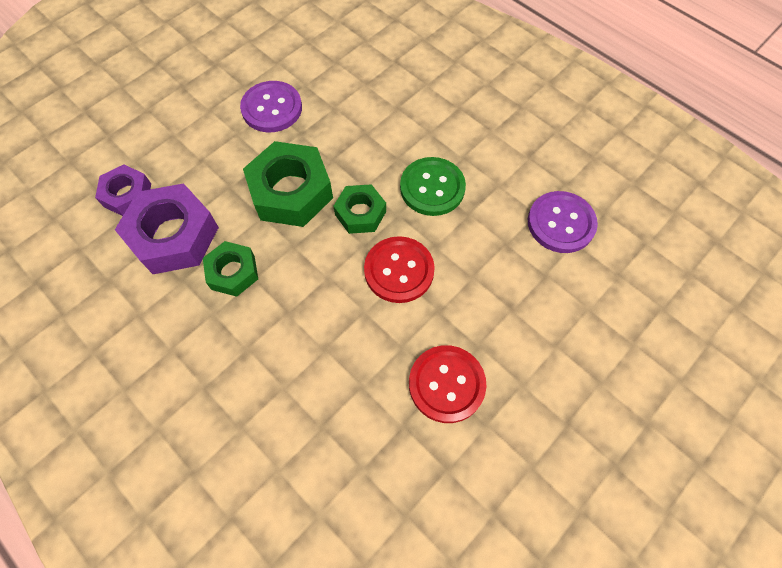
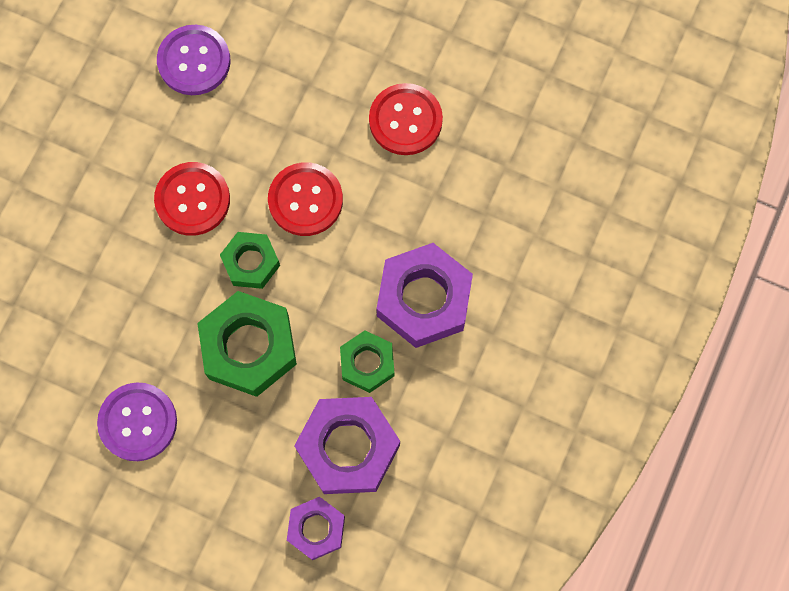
camera: 110 degrees left, 10 degrees up
(265, 338) = (423, 299): none -> purple nut
(432, 188) = (192, 200): green button -> red button

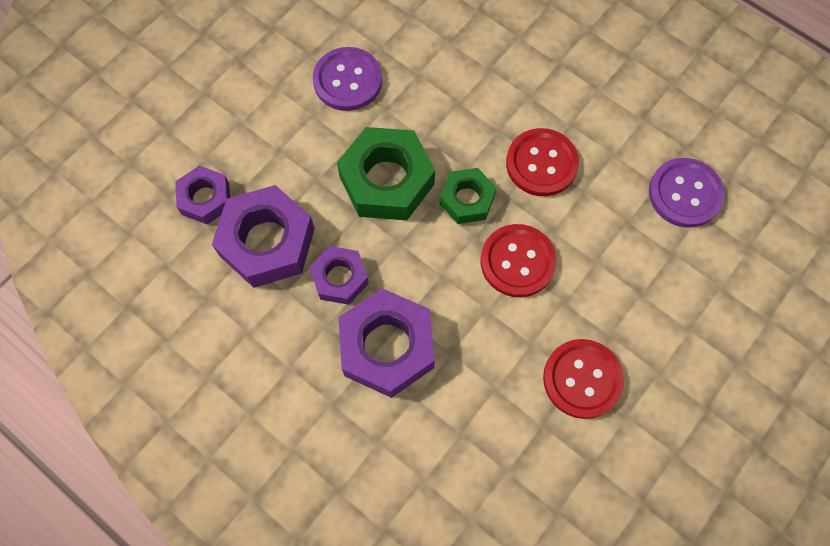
camera: 105 degrees right, 5 degrees down
(367, 363) = (340, 278): green nut -> purple nut

